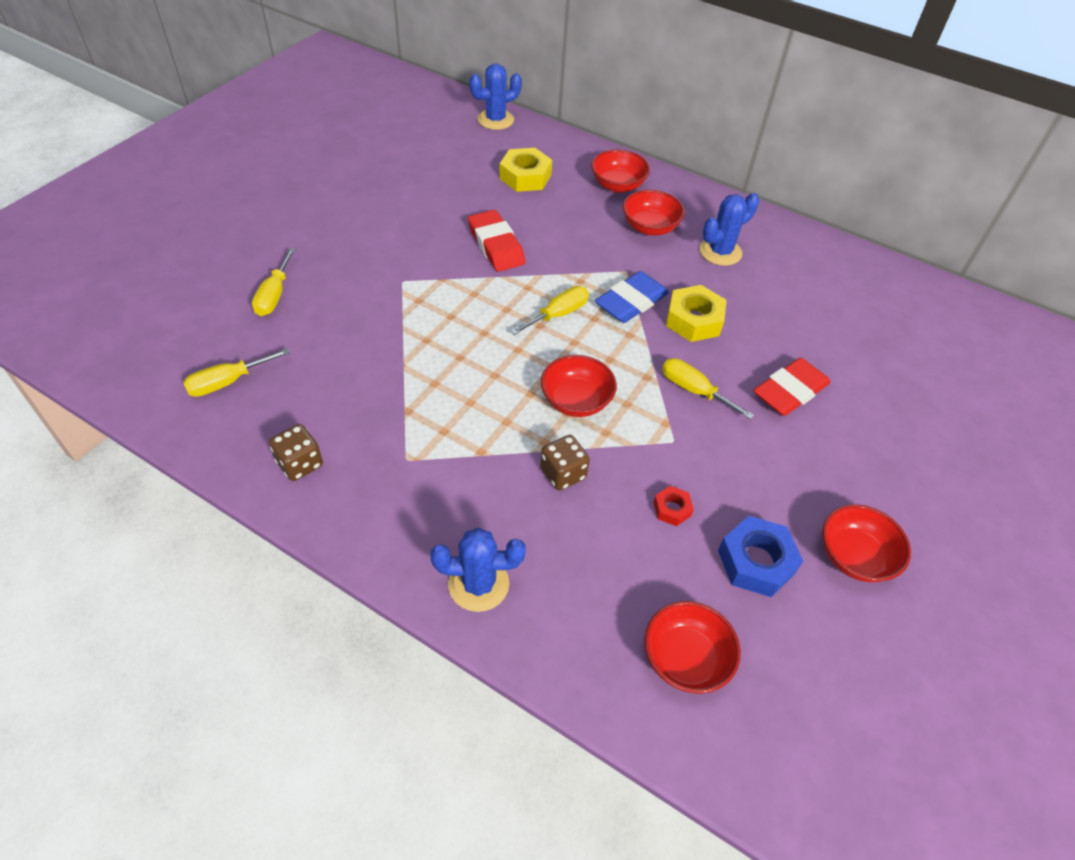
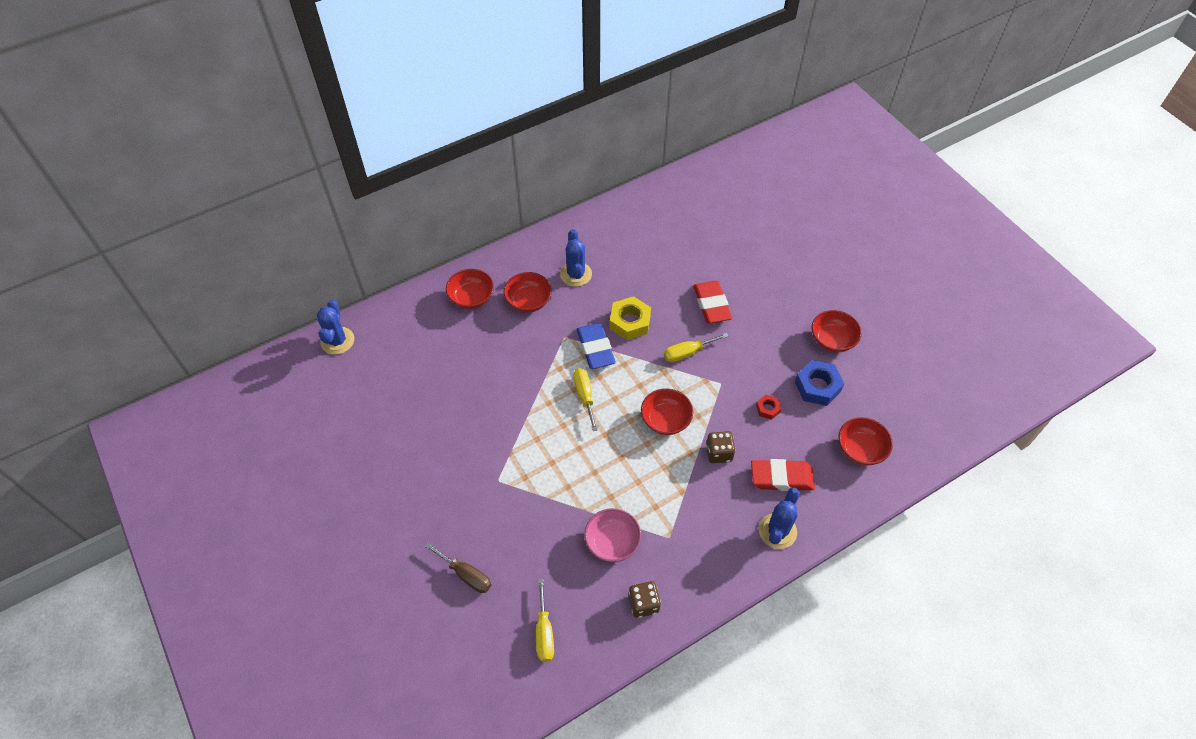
camera: 60 degrees left, 5 degrees up
(274, 295) = (466, 575): yellow screwdriver -> brown screwdriver
(372, 405) = (612, 542): none -> pink bowl
(496, 245) = (493, 404): red eraser -> red eraser (781, 477)
(525, 177) = (425, 352): yellow nut -> none

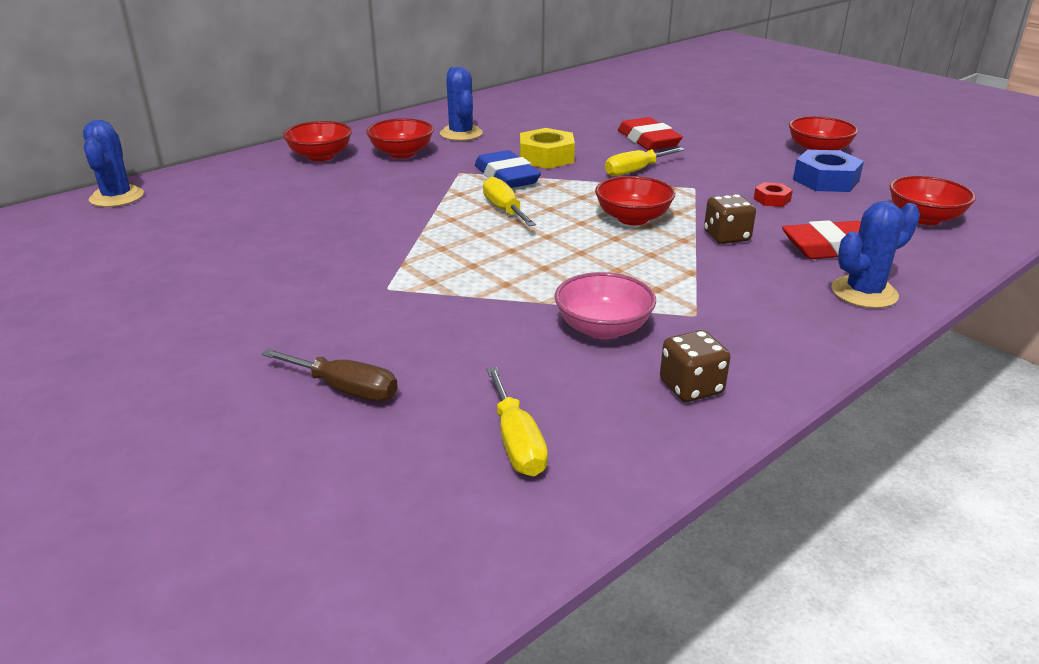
camera: 10 degrees left, 25 degrees down
(777, 531) = (864, 293): blue cactus -> blue cactus turned 45 degrees clockwise

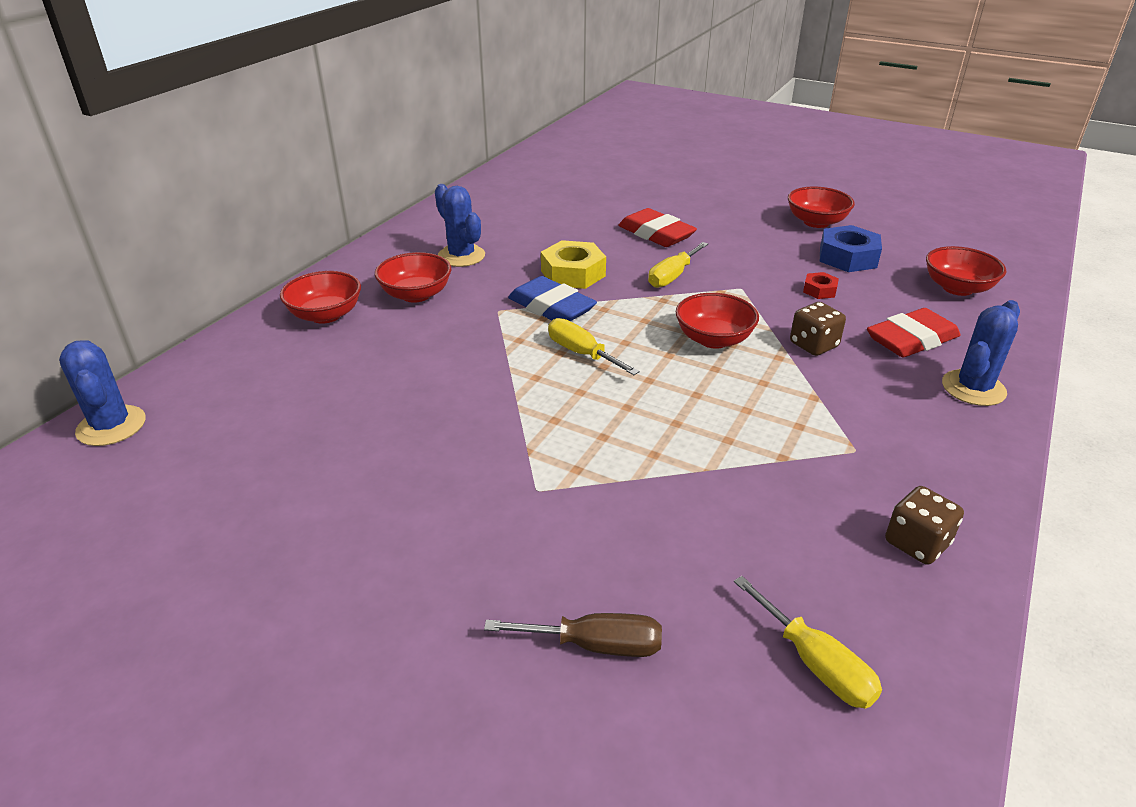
camera: 20 degrees left, 5 degrees up
(603, 328) = (787, 490): pink bowl -> none

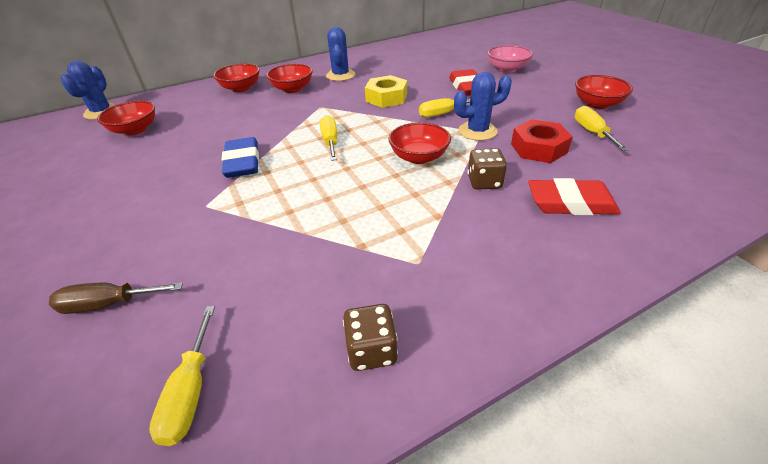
camera: 35 degrees right, 5 degrees up
(551, 307) = (349, 112): blue eraser -> blue eraser (242, 162)
(595, 645) = (108, 304): brown screwdriver -> brown screwdriver turned 135 degrees clockwise
(672, 198) = (507, 69): none -> pink bowl
(819, 290) = (538, 148): red nut -> red nut, size x1.90
(847, 257) = (592, 132): blue nut -> yellow screwdriver
(957, 288) = (667, 178): red bowl -> red bowl (135, 130)
(973, 388) = (580, 257): blue cactus -> blue cactus (477, 131)

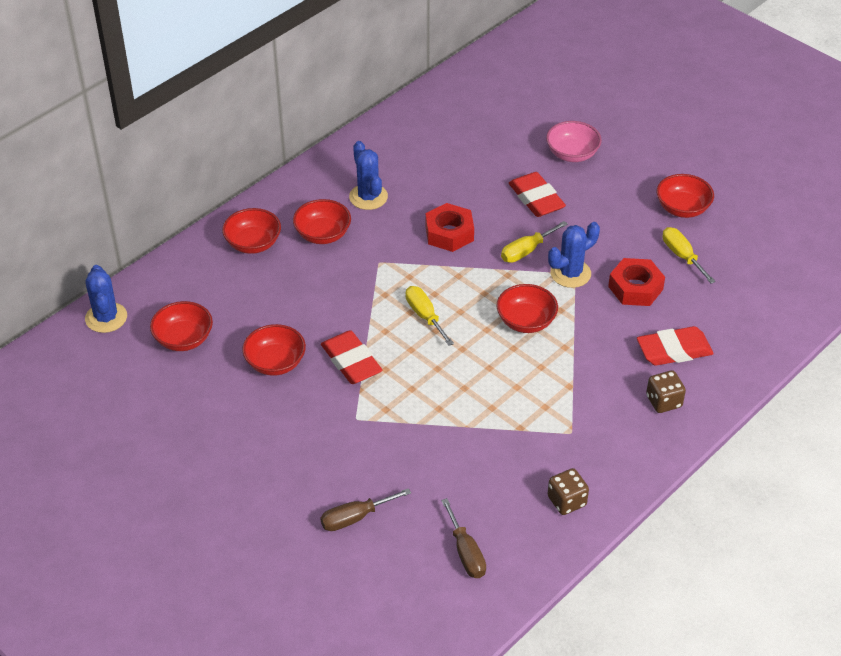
camera: 20 degrees left, 5 degrees up
(182, 154) = (275, 363): none -> red bowl
(190, 392) = (466, 552): yellow screwdriver -> brown screwdriver
(242, 162) = (351, 361): blue eraser -> red eraser
(386, 98) = (449, 233): yellow nut -> red nut
(484, 182) = (597, 341): brown dice -> brown dice (663, 401)

